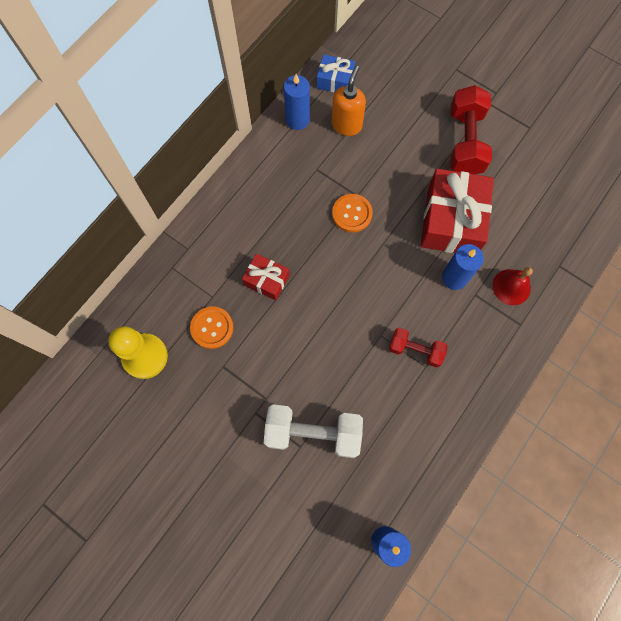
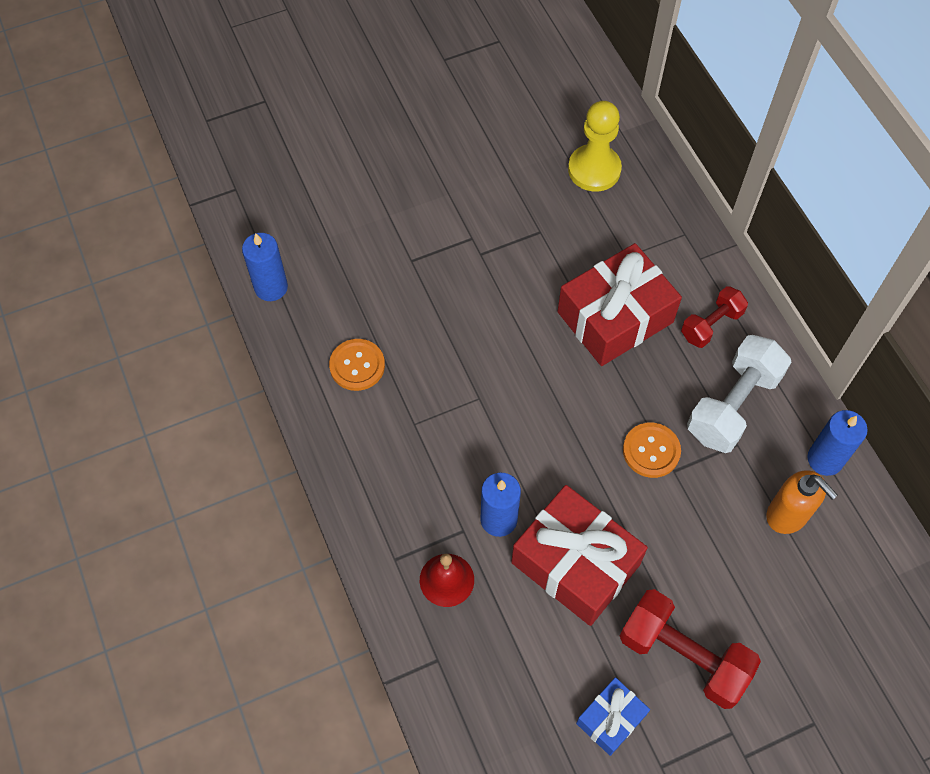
camera: 120 degrees right, 10 degrees down
(212, 328) = (589, 240): orange button -> orange button (357, 366)
(267, 280) = (615, 317): red gift -> red gift, size x1.93
(313, 433) = (417, 278): white dumbbell -> white dumbbell (733, 405)
(335, 80) = (869, 540): blue gift -> blue gift (611, 719)
(415, 350) = (439, 424): red dumbbell -> red dumbbell (711, 325)

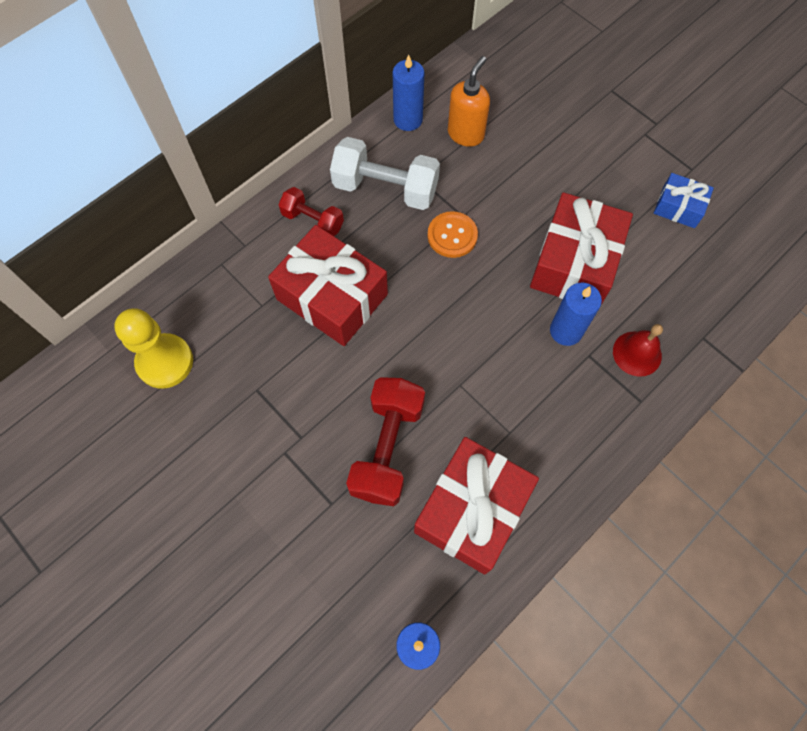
camera: 110 degrees left, 5 degrees up
(357, 366) = (472, 510): orange button -> red gift
(683, 656) = (608, 174): red dumbbell -> red dumbbell (387, 448)

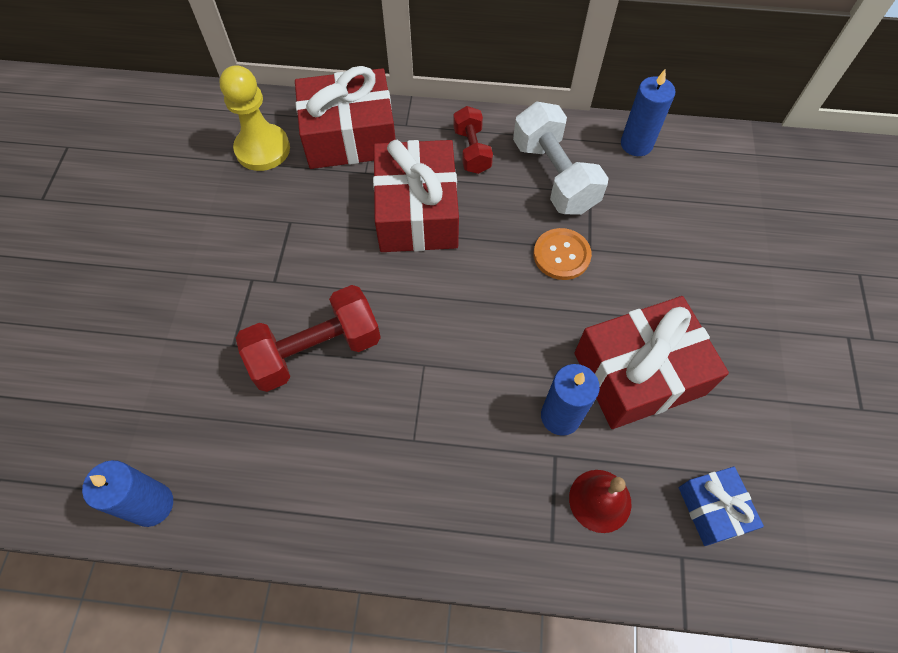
camera: 50 degrees right, 5 degrees down
(466, 134) = (672, 194): orange soap dispenser -> none
(472, 510) = (311, 462): red gift -> red gift (350, 136)
(678, 207) = (803, 426): blue gift -> blue gift (713, 509)

